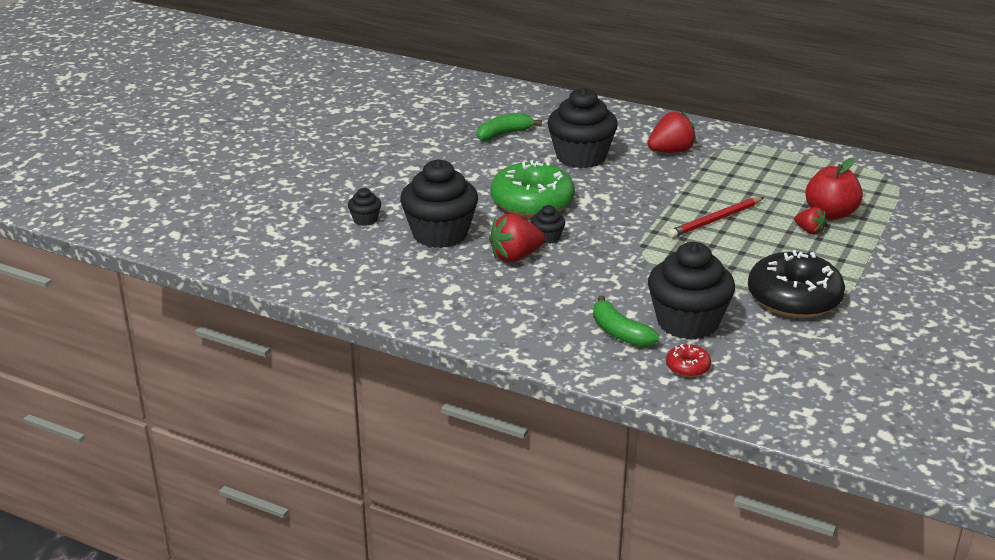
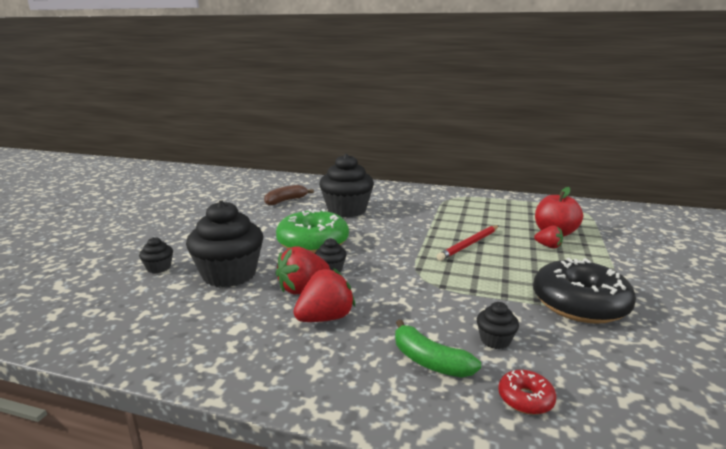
camera: 10 degrees left, 10 degrees down
(504, 134) = (286, 201): green banana -> brown banana
(671, 151) = (412, 203): red strawberry -> red strawberry (325, 318)
(687, 322) = (495, 340): black cupcake -> black cupcake, size x0.44

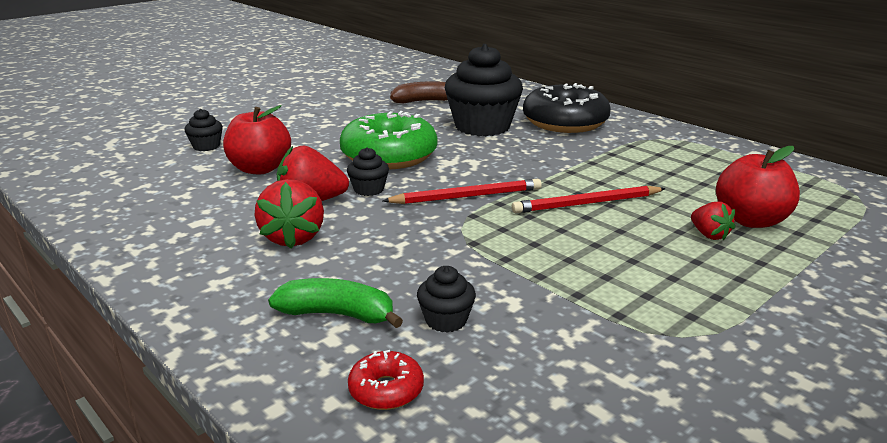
camera: 30 degrees right, 5 degrees up
(229, 274) = (260, 169): black cupcake -> red apple
(325, 318) = (293, 238): red strawberry -> red strawberry turned 90 degrees clockwise
(398, 257) = (466, 196): none -> red pencil
(429, 361) = (338, 314): green banana -> green banana turned 120 degrees clockwise
(579, 304) = (633, 318): black donut -> black donut (565, 122)

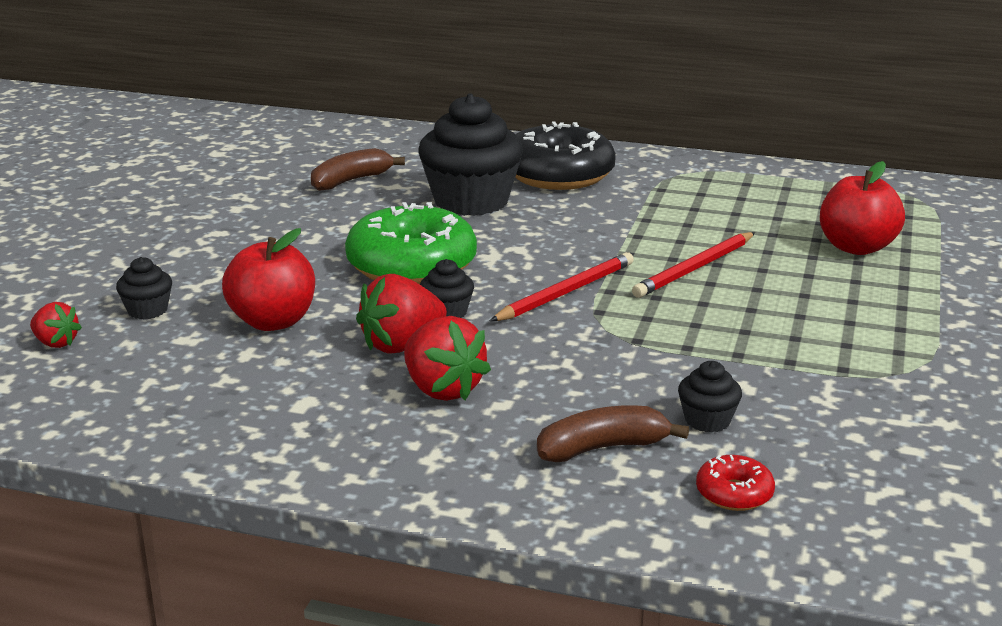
camera: 30 degrees left, 0 degrees up
(338, 314) = (602, 448): green banana -> brown banana
(709, 235) = (837, 272): red strawberry -> red strawberry (56, 343)

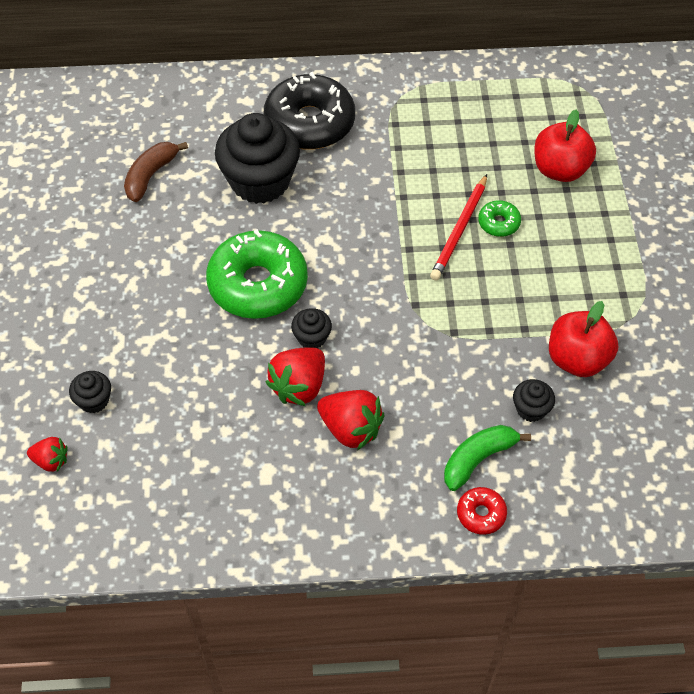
camera: 20 degrees left, 30 degrees up
(273, 321) = (194, 386): red apple -> red apple (577, 359)
(565, 292) = (383, 287): red pencil -> none
(602, 448) = (478, 459): brown banana -> green banana
(734, 493) = (572, 478): red donut -> red donut (481, 514)
(750, 271) = (498, 223): none -> green donut

